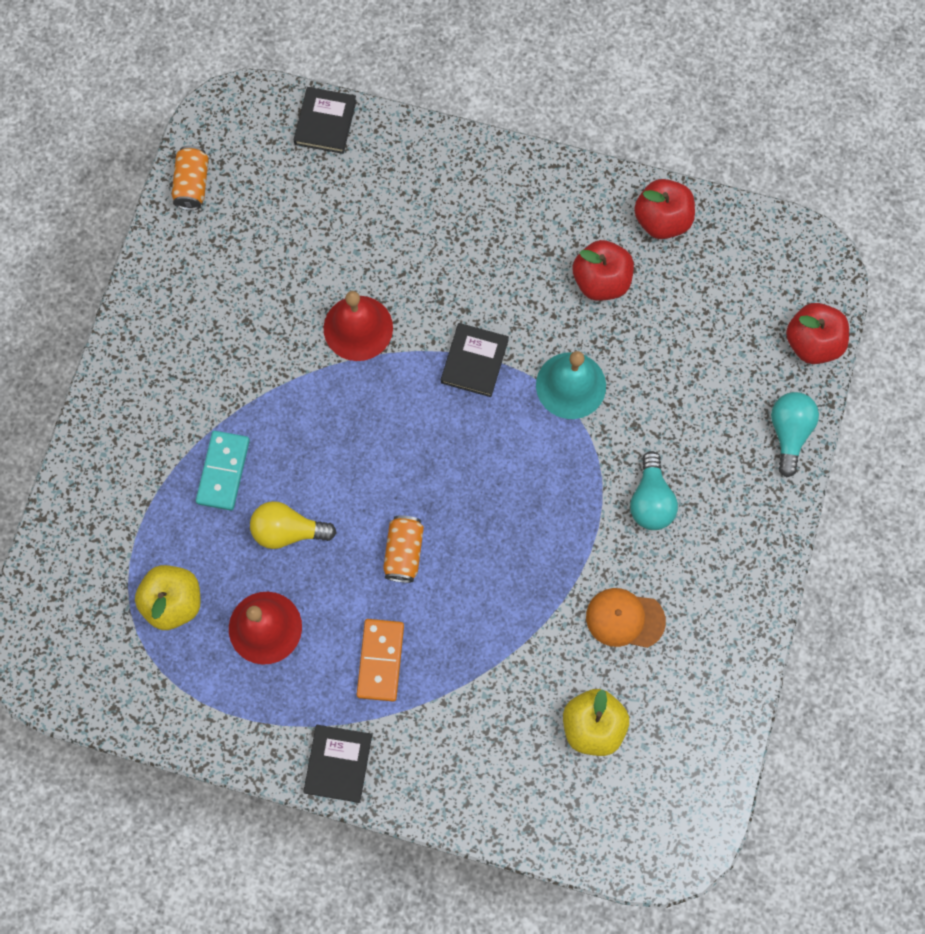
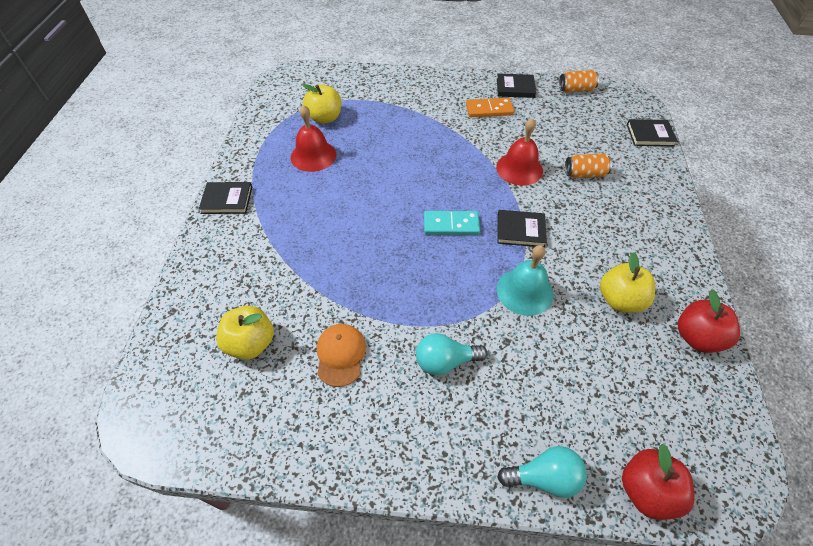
camera: 80 degrees right, 20 degrees down
(166, 277) = (515, 88): none -> black book
(223, 471) = (406, 125): turquoise domino -> turquoise domino (451, 225)
(288, 531) = (375, 156): yellow light bulb -> none
(380, 660) = (296, 210): orange domino -> orange domino (489, 110)
(404, 552) = (372, 212): orange can -> orange can (584, 174)
(601, 281) = (619, 300): red apple -> yellow apple

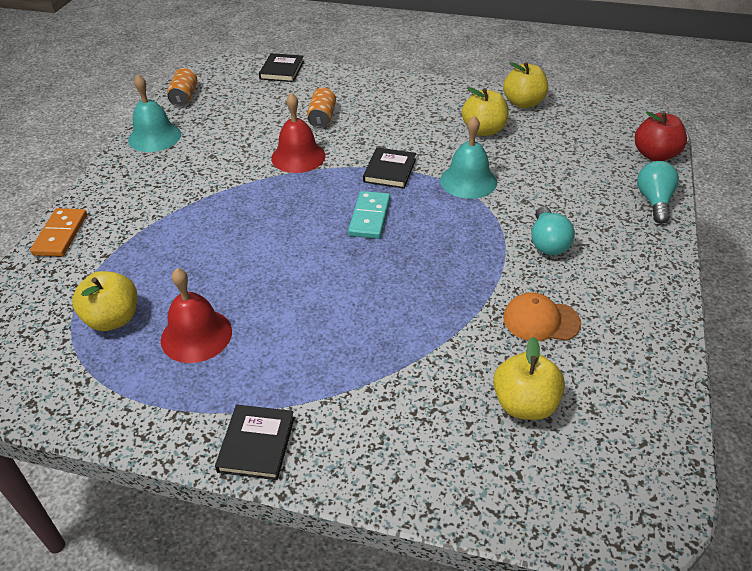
camera: 80 degrees left, 10 degrees down
(489, 110) = (184, 162): orange domino -> orange domino (60, 235)
(515, 88) = (154, 137): black book -> turquoise bell
(696, 337) = (523, 103): red apple -> yellow apple

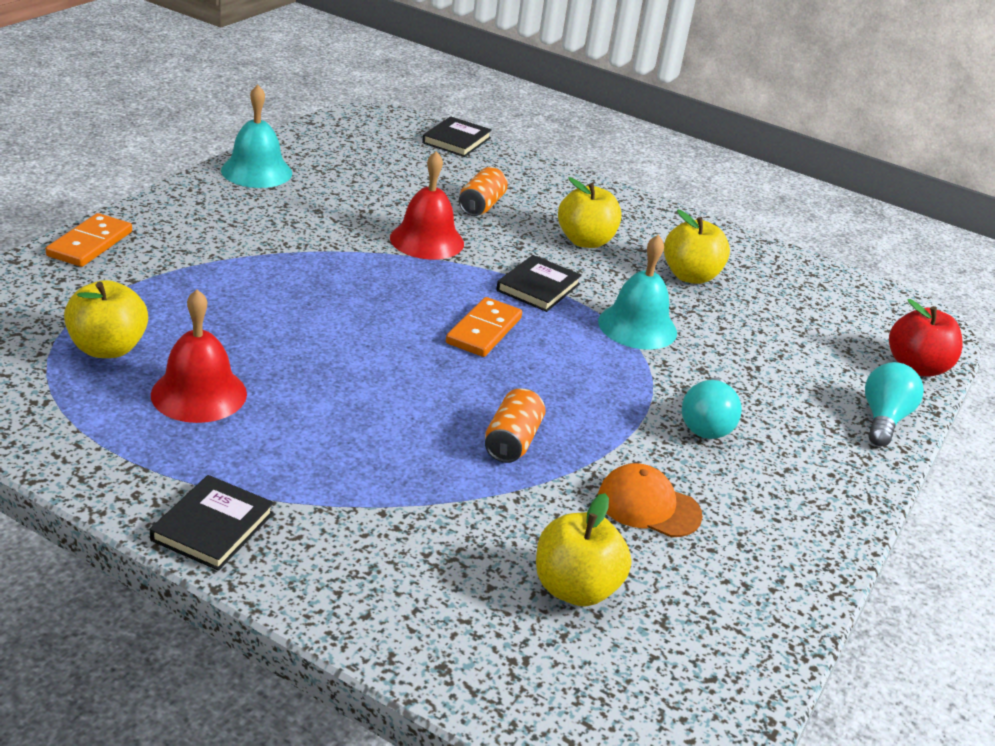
camera: 10 degrees right, 10 degrees down
(184, 97) = (316, 138): orange can -> orange can (512, 441)
(369, 217) = (483, 330): turquoise domino -> orange domino
(523, 103) = (763, 260): yellow apple -> yellow apple (585, 241)

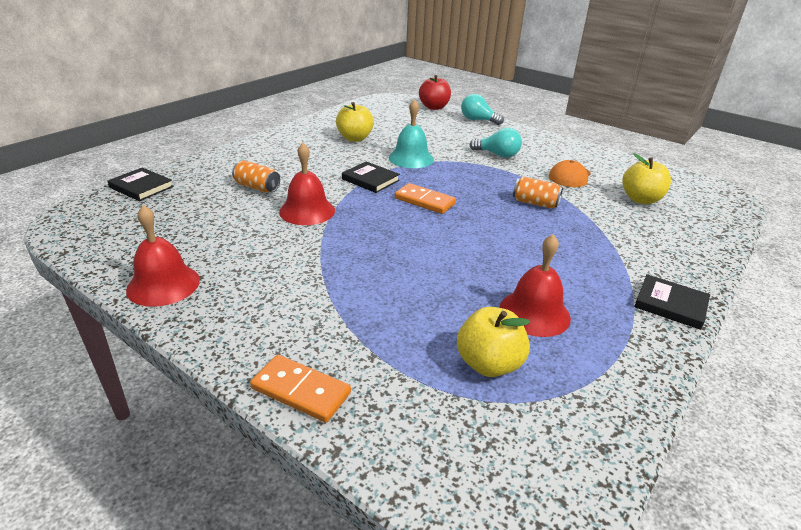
camera: 80 degrees left, 0 degrees up
(256, 171) = (163, 284): turquoise bell -> red bell
(585, 241) = (312, 160): yellow apple -> none

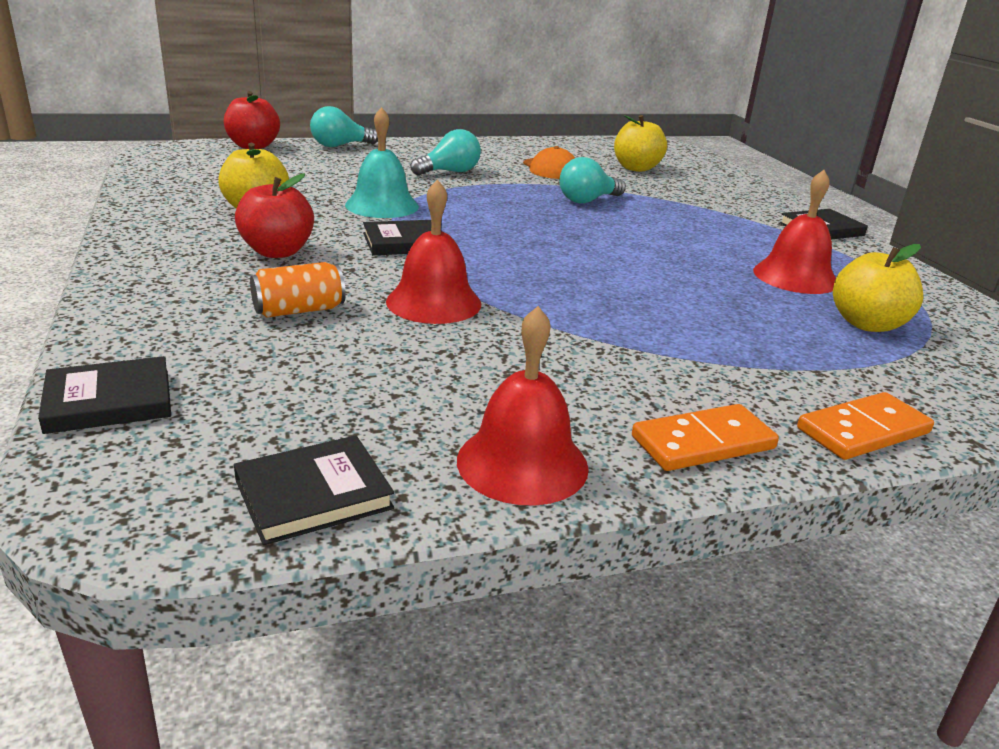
camera: 55 degrees left, 5 degrees down
(103, 247) = (313, 494): none -> black book
(312, 160) = (277, 252): none -> red apple
(424, 201) = (509, 238): orange domino -> orange domino (703, 443)
(535, 203) = (587, 200): orange can -> turquoise light bulb

